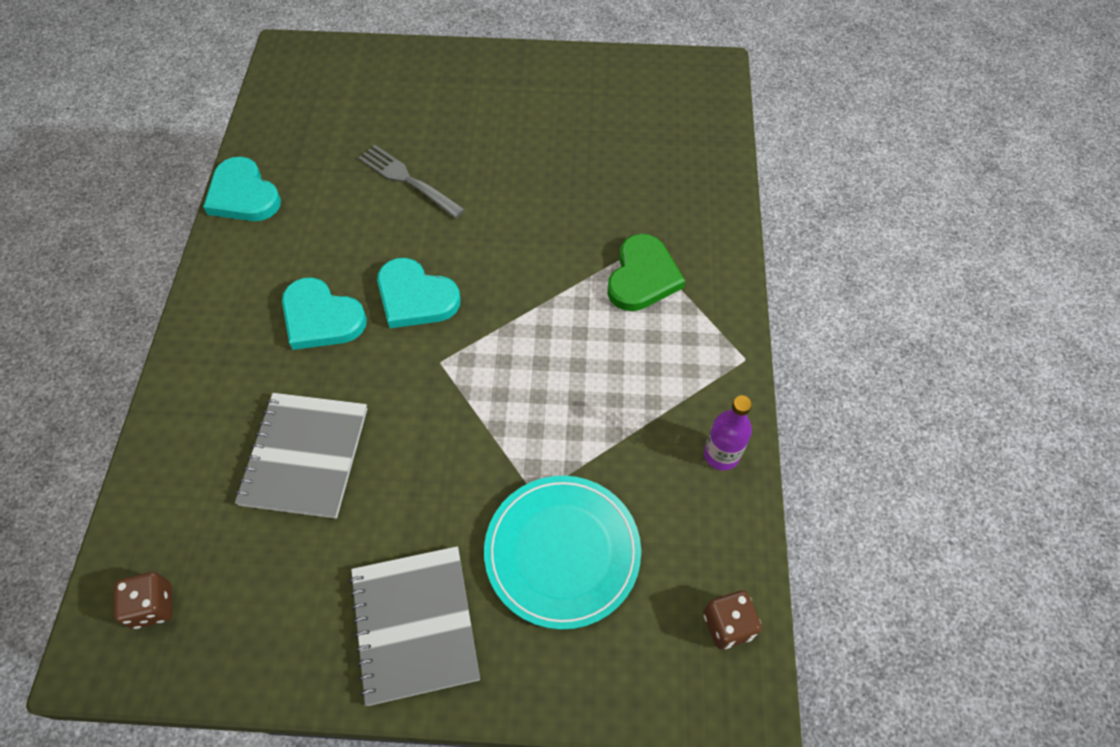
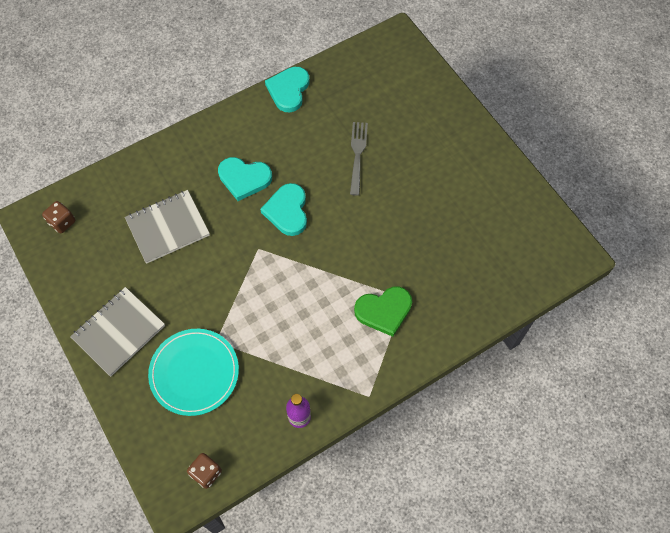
camera: 55 degrees right, 5 degrees up
(321, 318) = (244, 179): turquoise heart -> turquoise heart turned 75 degrees counterclockwise

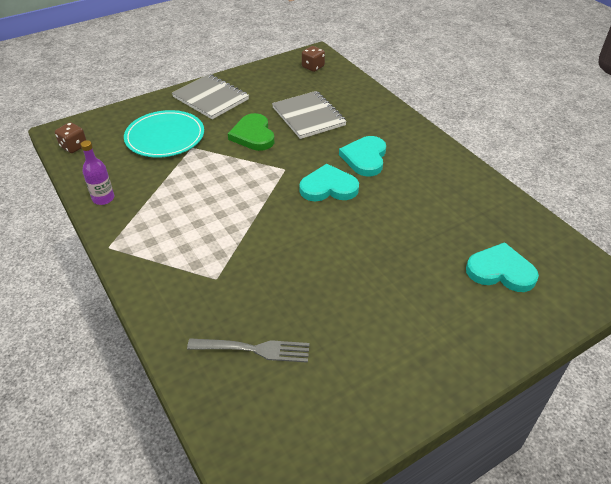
camera: 90 degrees right, 20 degrees down
(288, 90) = (485, 186): turquoise heart -> turquoise heart (500, 271)
(357, 155) = (408, 241): grey fork -> grey fork (254, 349)
(384, 311) = (203, 261): green heart -> green heart (253, 135)

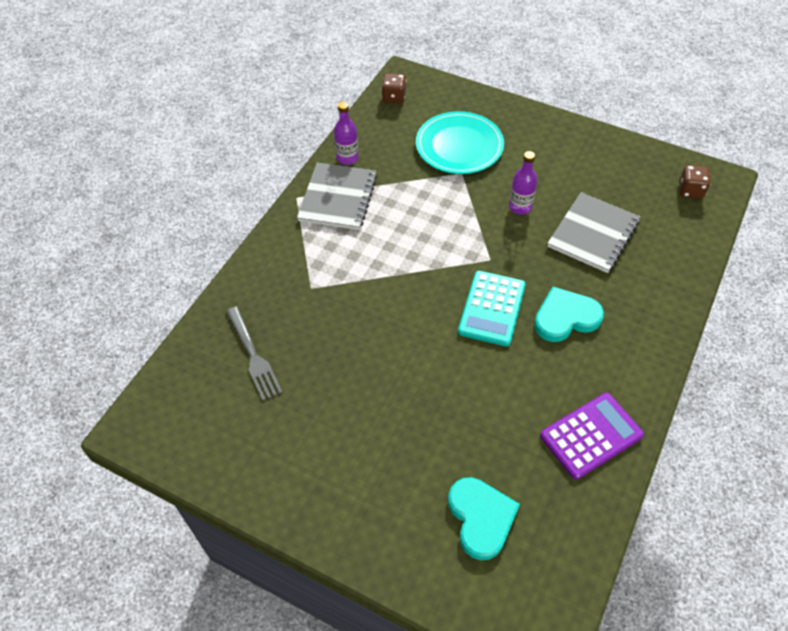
camera: 60 degrees right, 10 degrees up
(211, 98) = (548, 142): grey notebook -> grey notebook (338, 198)
(253, 135) = (520, 207): green heart -> purple bottle
(328, 187) = (491, 308): turquoise heart -> turquoise calculator
(465, 190) = (591, 436): none -> purple calculator

